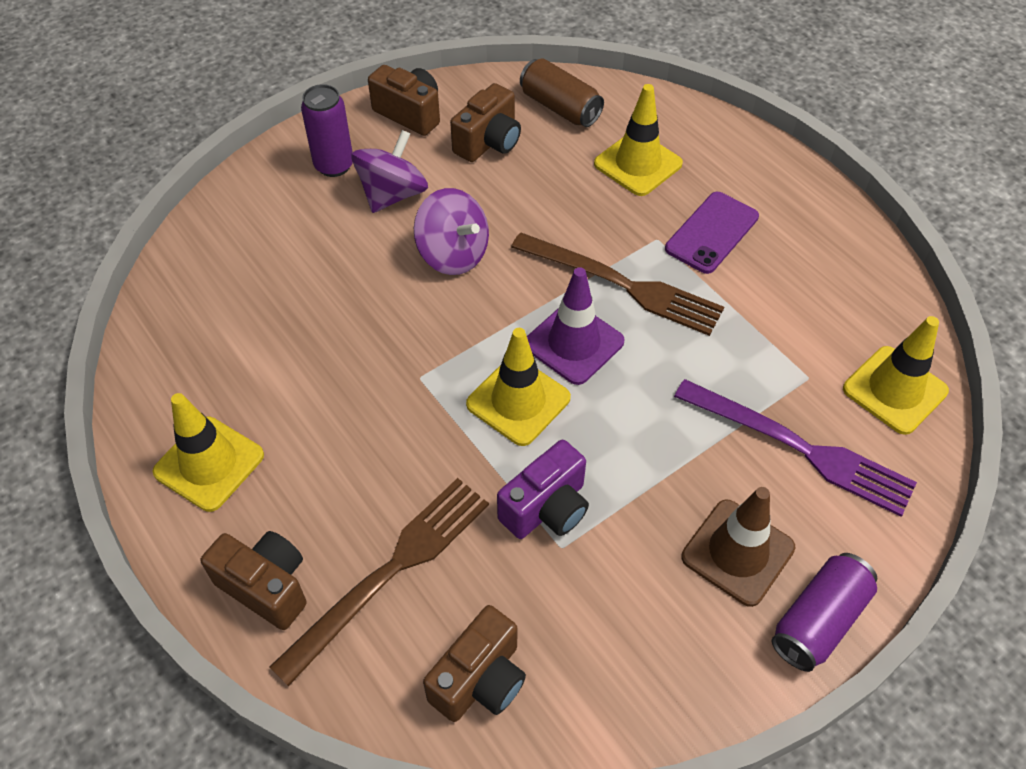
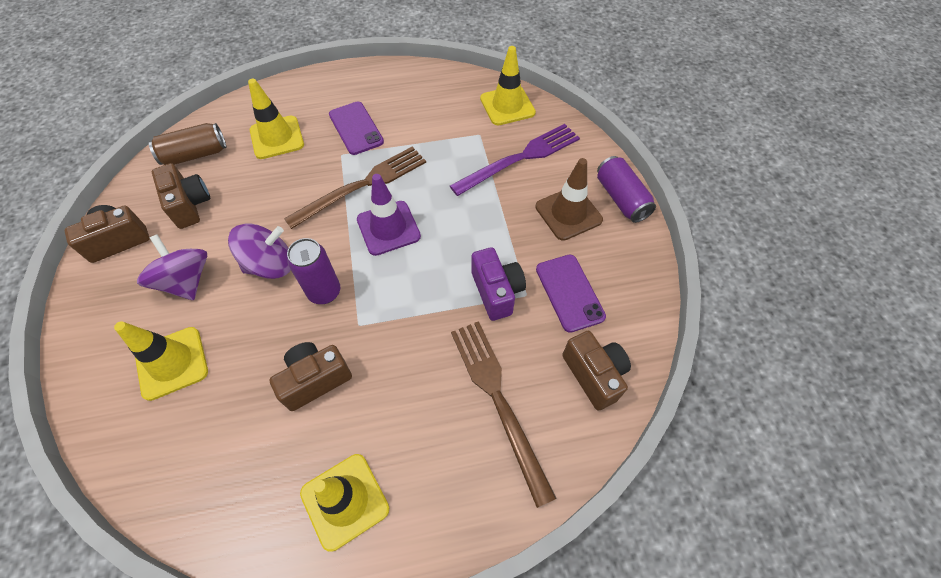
camera: 65 degrees left, 5 degrees up
(266, 586) = (472, 490): brown camera -> brown camera (315, 380)
(334, 165) = (123, 310): purple can -> purple can (324, 292)
(518, 401) = (412, 275): yellow traffic cone -> yellow traffic cone (172, 363)
(596, 602) = (569, 292): none -> purple phone

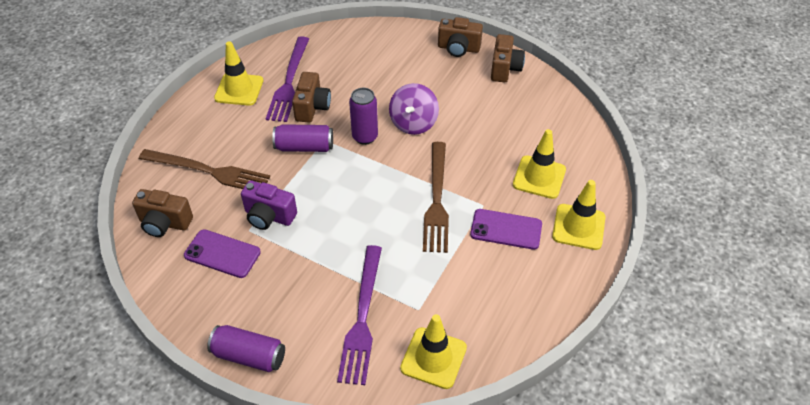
camera: 130 degrees right, 10 degrees down
(172, 363) = (387, 62): yellow traffic cone -> yellow traffic cone (578, 227)
(186, 281) = (440, 85): purple spinning top -> none
(190, 205) = (507, 107): brown camera -> brown camera (458, 48)
(195, 155) = (560, 127): brown can -> none
(285, 448) = (289, 82): none -> purple fork
(384, 335) = (304, 147): none -> purple can
(388, 228) = (381, 192): purple traffic cone -> none
(568, 213) = (277, 306): brown traffic cone -> none

